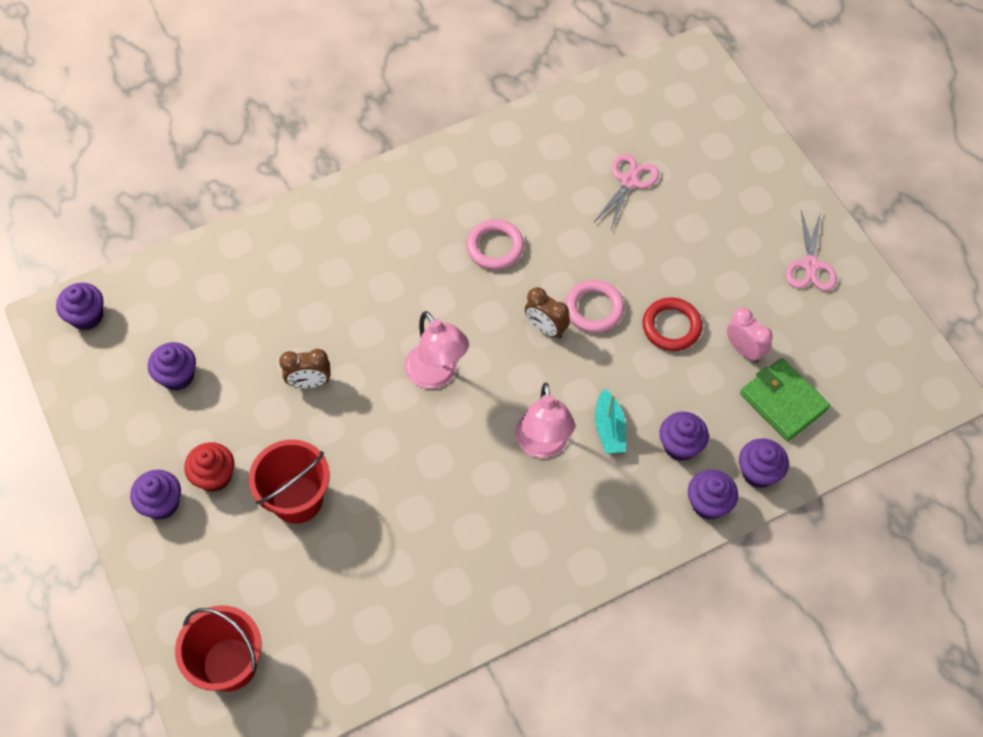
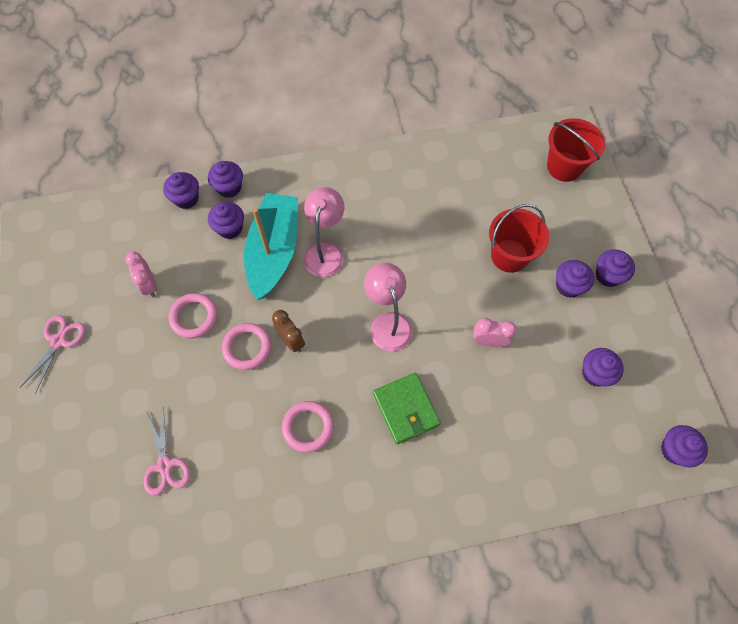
camera: 165 degrees left, 5 degrees up
(214, 476) = (568, 286): red cupcake -> purple cupcake
(309, 382) = (489, 341): brown clock -> pink clock
(609, 428) = (274, 251): turquoise boat -> turquoise boat, size x2.20
(629, 181) = (165, 465): pink scissors -> pink scissors turned 60 degrees counterclockwise
(671, 326) = (194, 317): red ring -> pink ring
(783, 401) = (142, 241): green wallet -> green wallet (406, 409)

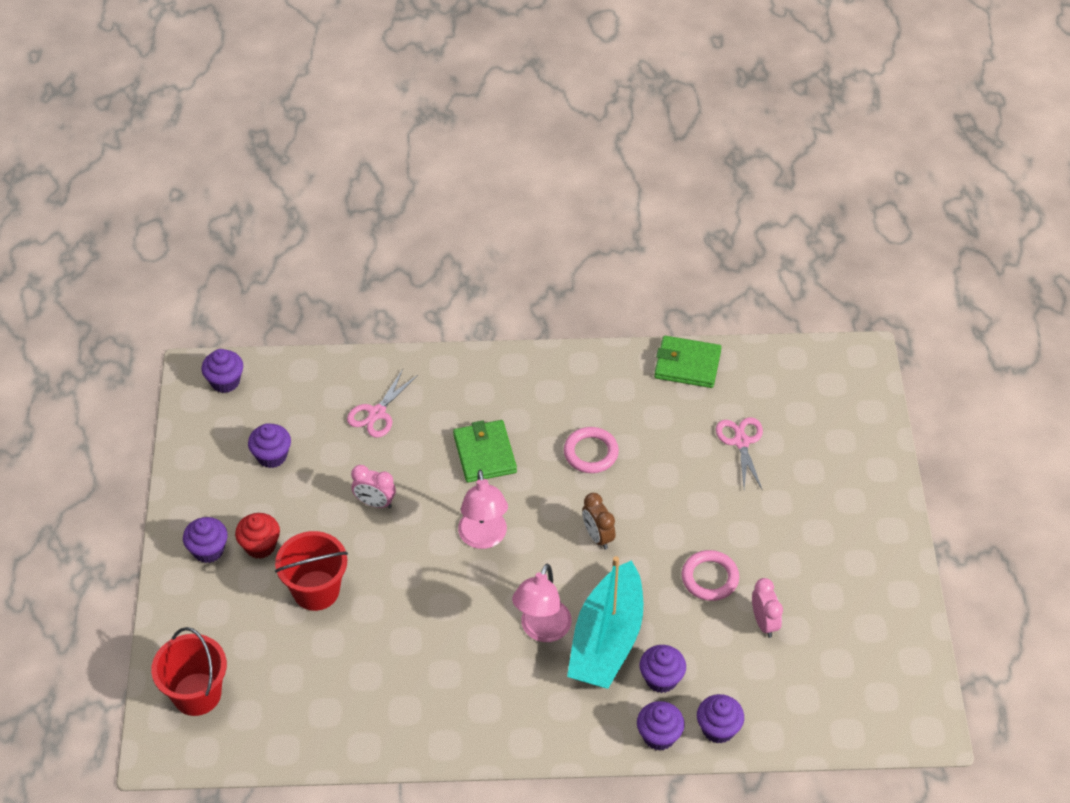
camera: 170 degrees left, 15 degrees down
(59, 341) = (868, 575): pink scissors -> pink scissors (377, 413)
(221, 558) = (687, 364): none -> green wallet
(247, 347) = (649, 536): pink ring -> none
(568, 286) = (260, 546): purple cupcake -> red cupcake

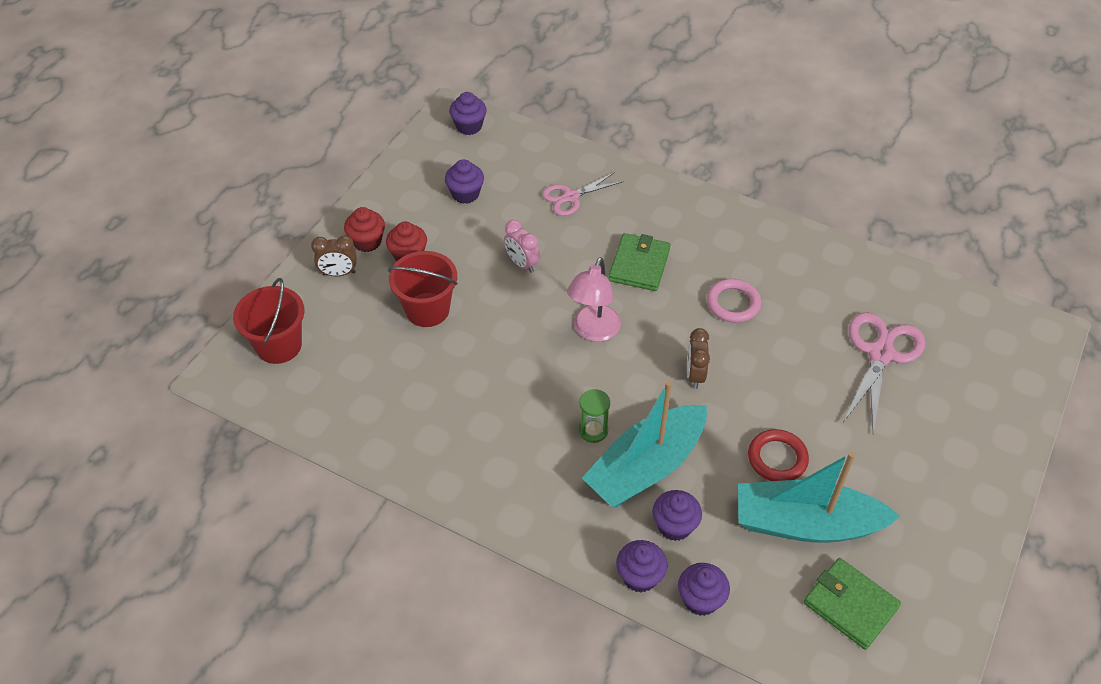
camera: 30 degrees right, 0 degrees up
(203, 595) = (338, 273): none -> brown clock
(208, 550) = (367, 242): purple cupcake -> red cupcake
(542, 630) = (593, 430): pink lamp -> green hourglass
(687, 364) = (868, 269): green wallet -> green wallet (850, 605)
(710, 578) = (777, 458): pink ring -> red ring
(741, 442) = (880, 354): pink scissors -> pink scissors, size x1.57
(764, 623) = (806, 523): pink clock -> turquoise boat

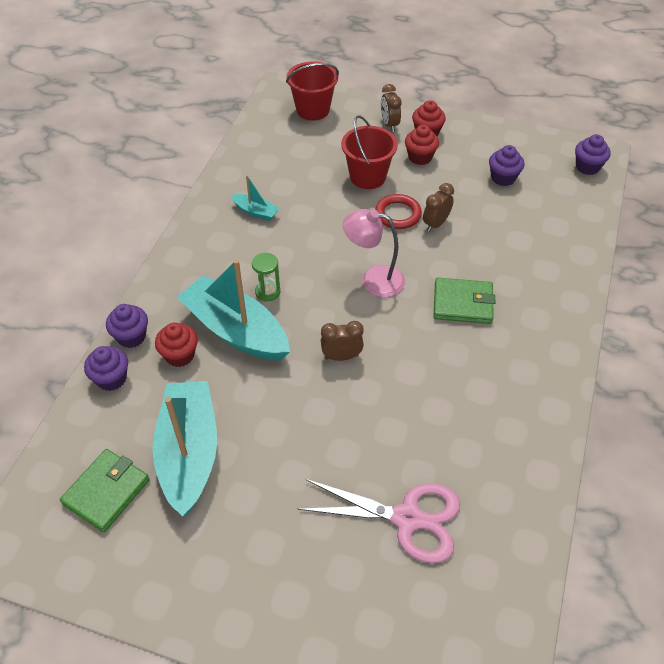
camera: 80 degrees right, 0 degrees up
(457, 429) = (255, 212): none -> turquoise boat
(522, 263) = (436, 224): pink clock -> brown clock
(571, 197) = (530, 245): pink scissors -> none
(674, 526) = (180, 355): purple cupcake -> red cupcake
(733, 303) = (437, 380): pink ring -> none
(777, 458) = (258, 427): red ring -> red ring (398, 214)

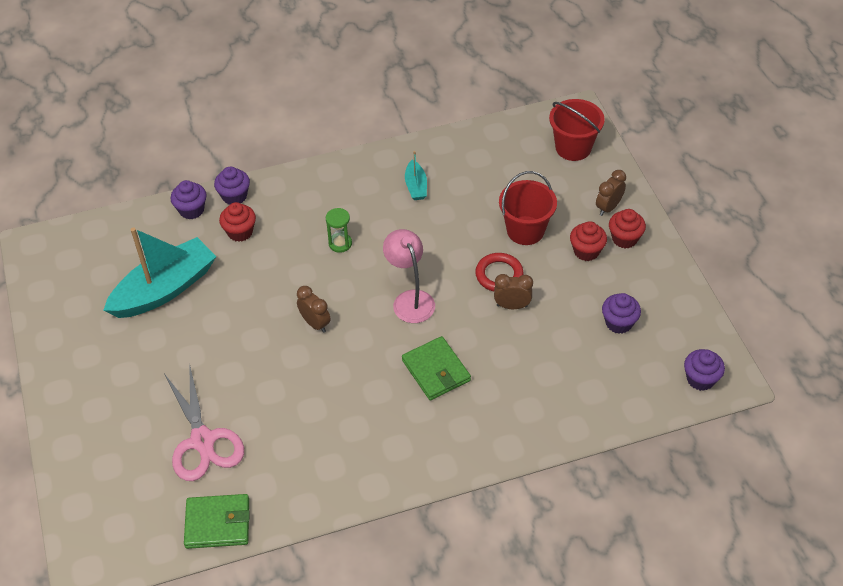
camera: 55 degrees right, 0 degrees up
(106, 492) = (105, 267): green wallet -> green wallet (218, 523)
(236, 330) = (288, 248): turquoise boat -> none

